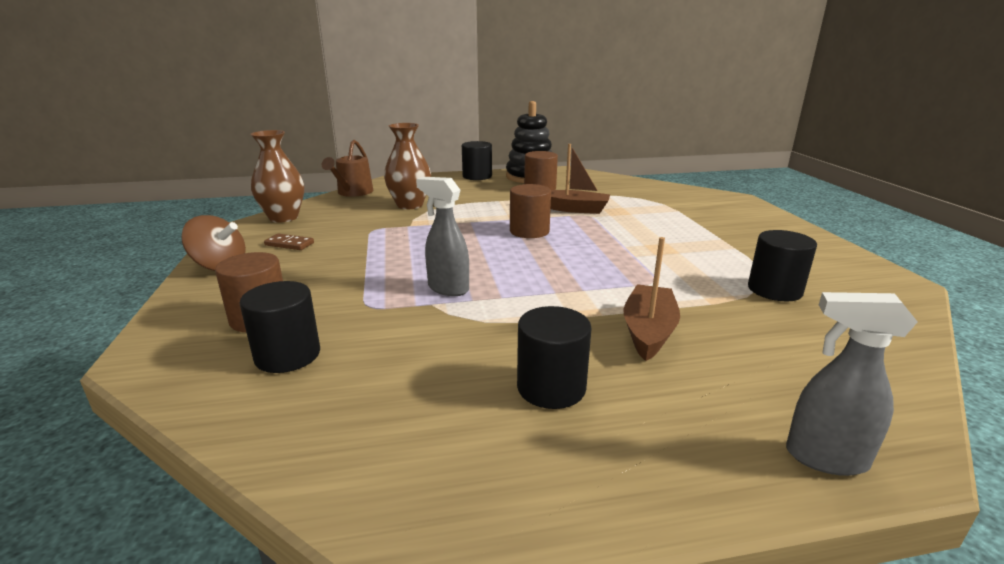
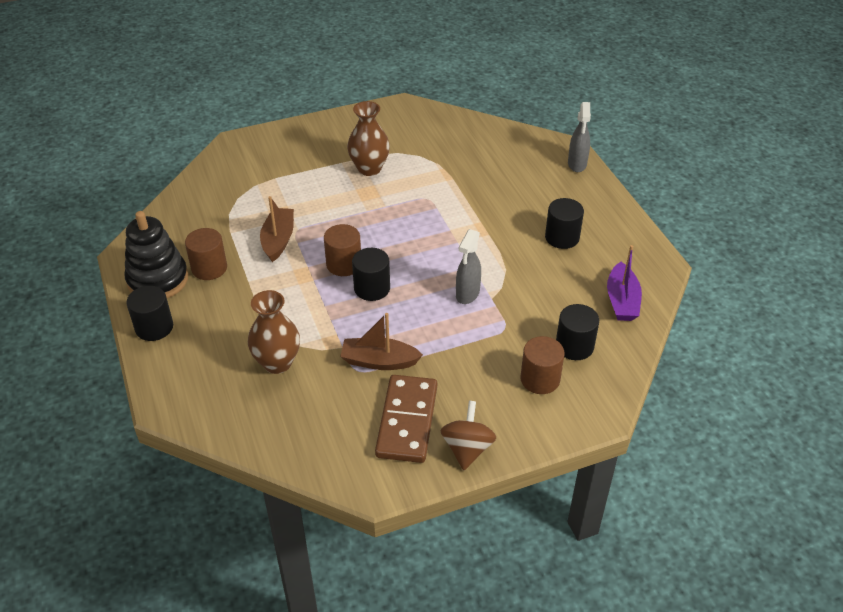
camera: 100 degrees left, 20 degrees up
(283, 217) = (333, 460): brown vase -> brown vase (369, 168)
(289, 244) = (407, 421): brown domino -> brown domino, size x2.30
(345, 430) = (622, 301): none -> purple boat
(353, 192) = (232, 430): brown watering can -> none
(648, 331) = (495, 204): brown boat -> brown boat (379, 361)
(774, 290) = (427, 152): black cylinder -> black cylinder (372, 288)

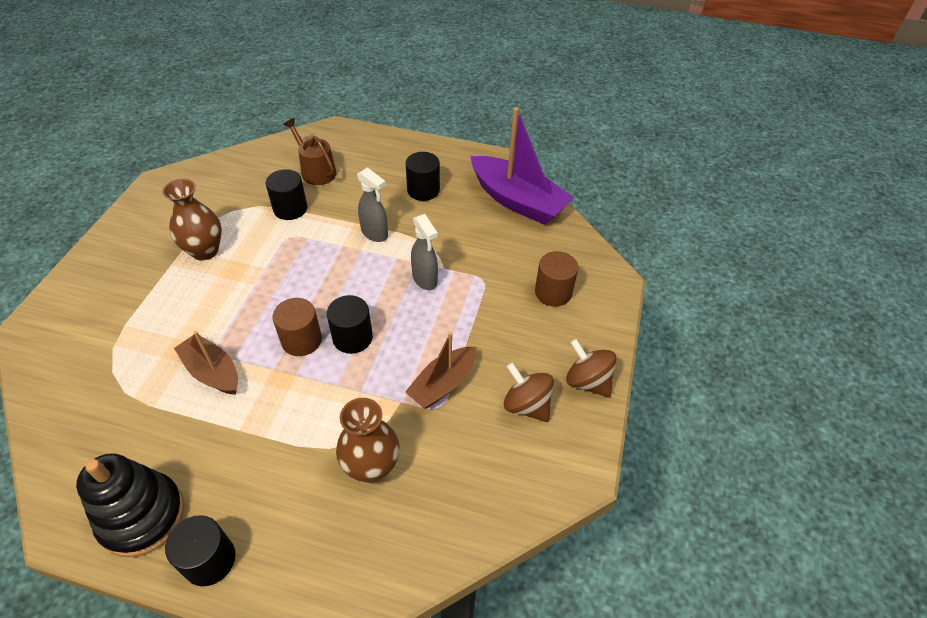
camera: 55 degrees left, 5 degrees up
(209, 268) = (182, 455): brown cylinder -> none
(407, 421) = (526, 405): brown domino -> brown spinning top
(508, 168) = (316, 171): none -> brown watering can
(574, 346) = (538, 253): black cylinder -> black cylinder (290, 209)
(577, 164) = (358, 135): grey spray bottle -> grey spray bottle (375, 234)
(622, 301) = (518, 201): purple boat -> purple boat, size x1.68

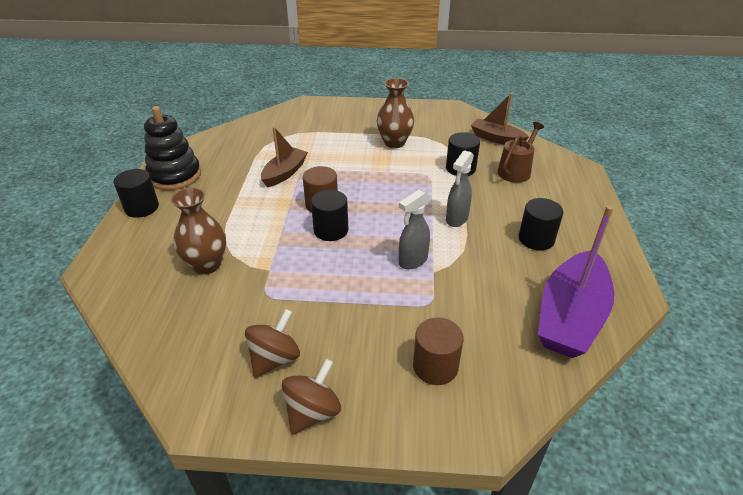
camera: 80 degrees right, 10 degrees down
(443, 384) = (291, 293): brown boat -> brown boat (496, 139)

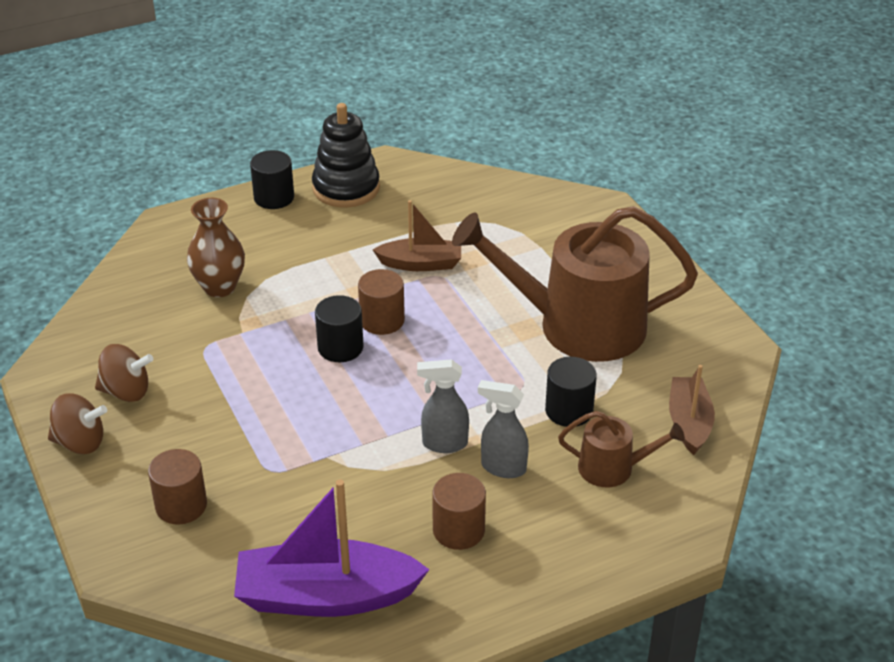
camera: 60 degrees right, 0 degrees up
(394, 143) = (578, 326): brown vase -> brown watering can
(412, 261) = (333, 433): grey spray bottle -> grey spray bottle (502, 467)
(536, 239) = (458, 530): black cylinder -> brown cylinder

